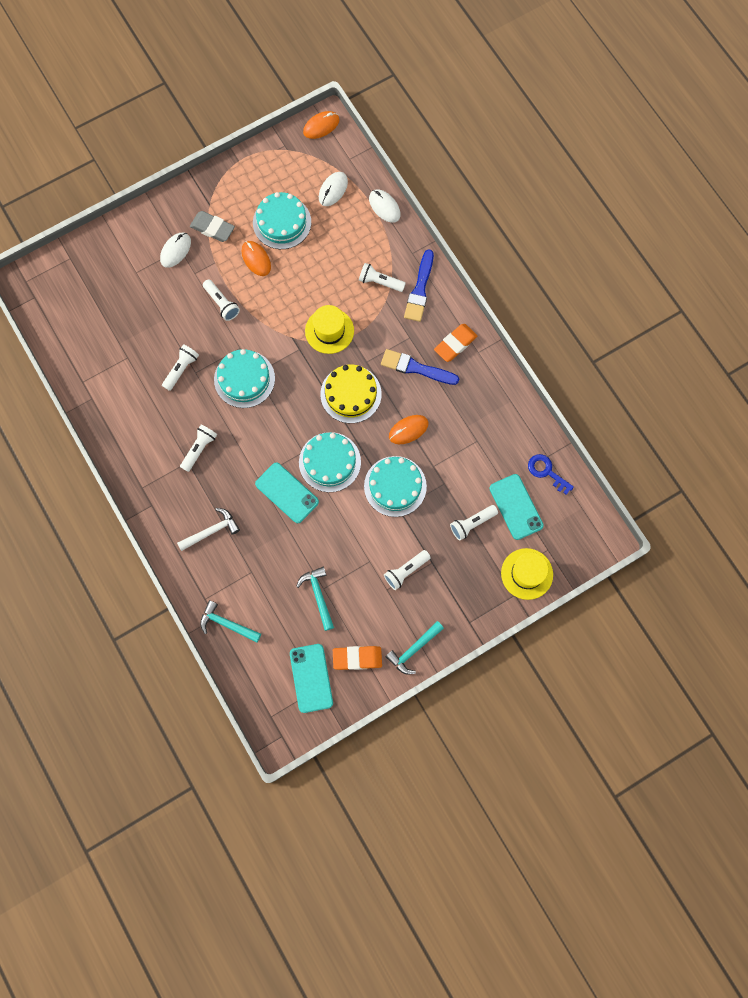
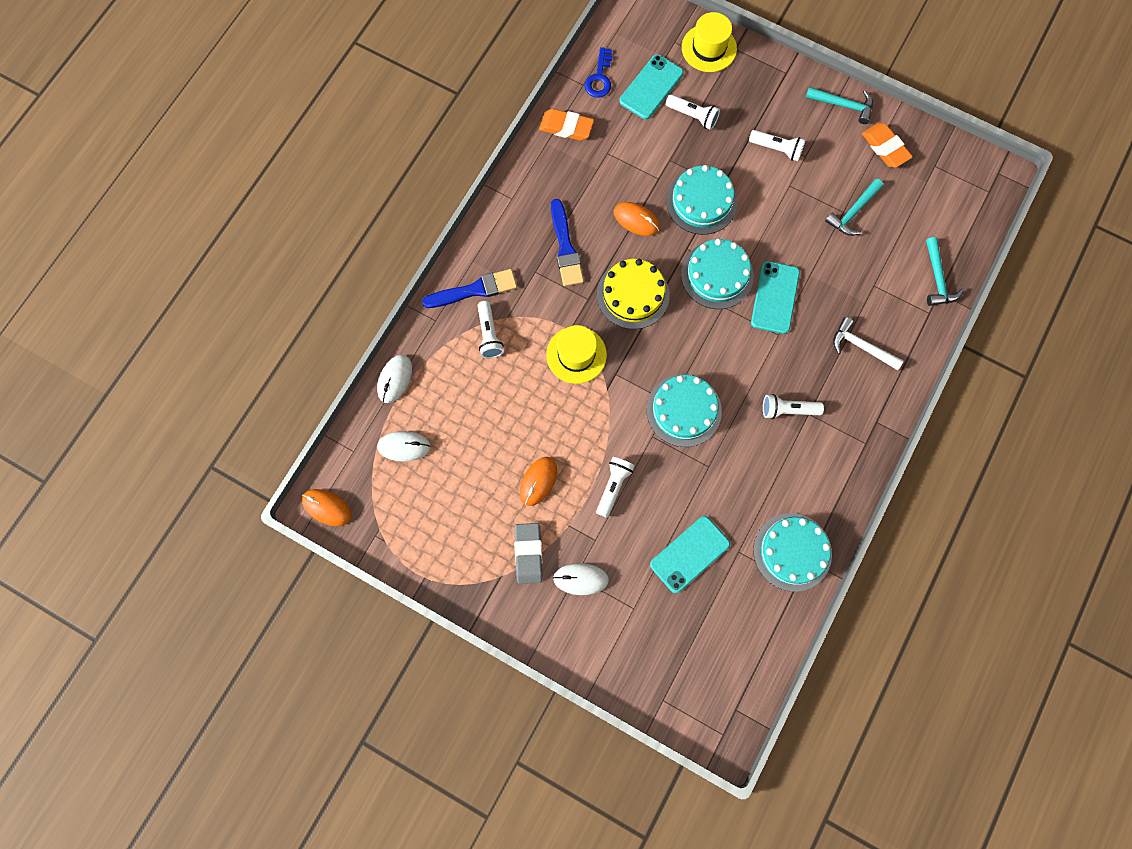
camera: 120 degrees left, 0 degrees up
(181, 369) = (715, 483): white flashlight -> none
(282, 222) = (476, 479): turquoise cake -> turquoise cake (792, 552)
(311, 678) = (930, 176): turquoise phone -> turquoise phone (689, 554)
(455, 344) = (516, 224): orange eraser -> orange eraser (566, 127)

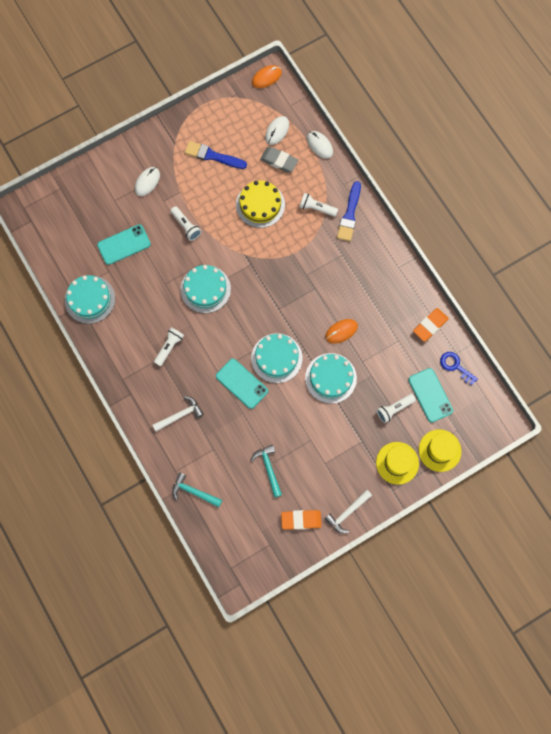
camera: 120 degrees right, 0 degrees up
(528, 554) = (177, 163): grey eraser -> grey eraser (279, 161)
(538, 481) = (214, 189): orange mouse -> none
(565, 247) = (347, 280): blue brush -> blue brush (213, 156)
(576, 355) = (275, 249): yellow hat -> yellow hat (397, 463)
(633, 294) = (293, 301): yellow cake -> yellow cake (260, 205)
(689, 554) = (124, 244): turquoise phone -> turquoise phone turned 75 degrees clockwise
(777, 149) = (340, 448): white flashlight -> none
(843, 105) = (347, 513): turquoise hammer -> white hammer

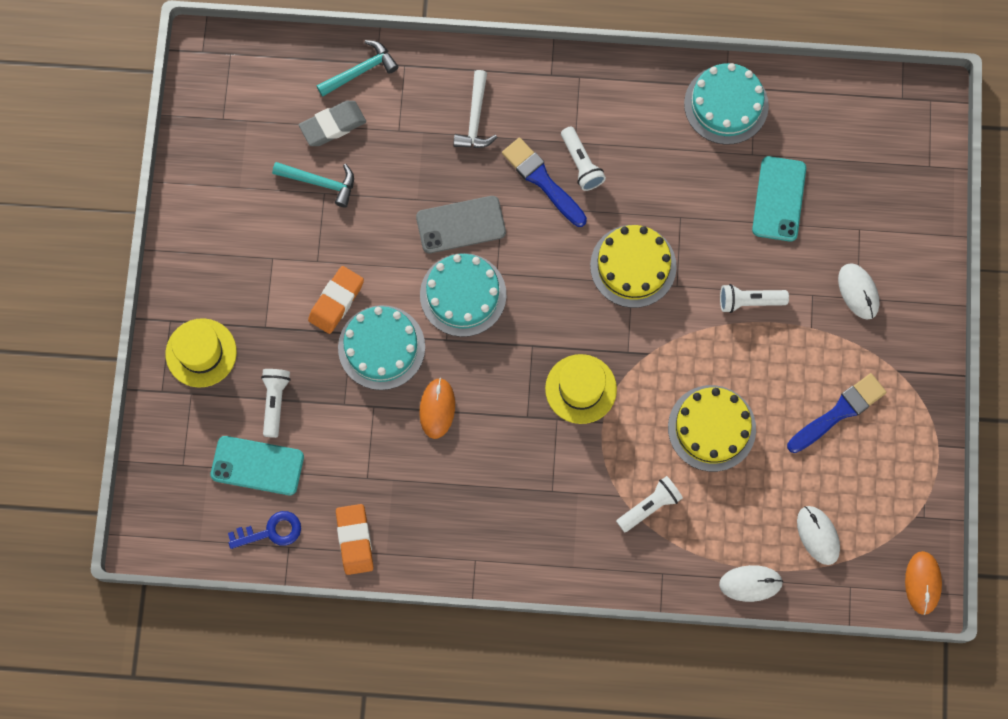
camera: 125 degrees right, 0 degrees up
(205, 289) = (633, 266): turquoise cake -> yellow cake
(241, 383) = (461, 224): turquoise phone -> grey phone
(279, 161) = (765, 504): grey eraser -> grey eraser (333, 125)
(301, 520) = (223, 178): orange eraser -> orange eraser (336, 301)
(347, 513) = (187, 242): white hammer -> none
(349, 214) = (606, 547): blue brush -> blue brush (542, 180)
(439, 450) = (174, 421): yellow hat -> yellow hat (581, 389)

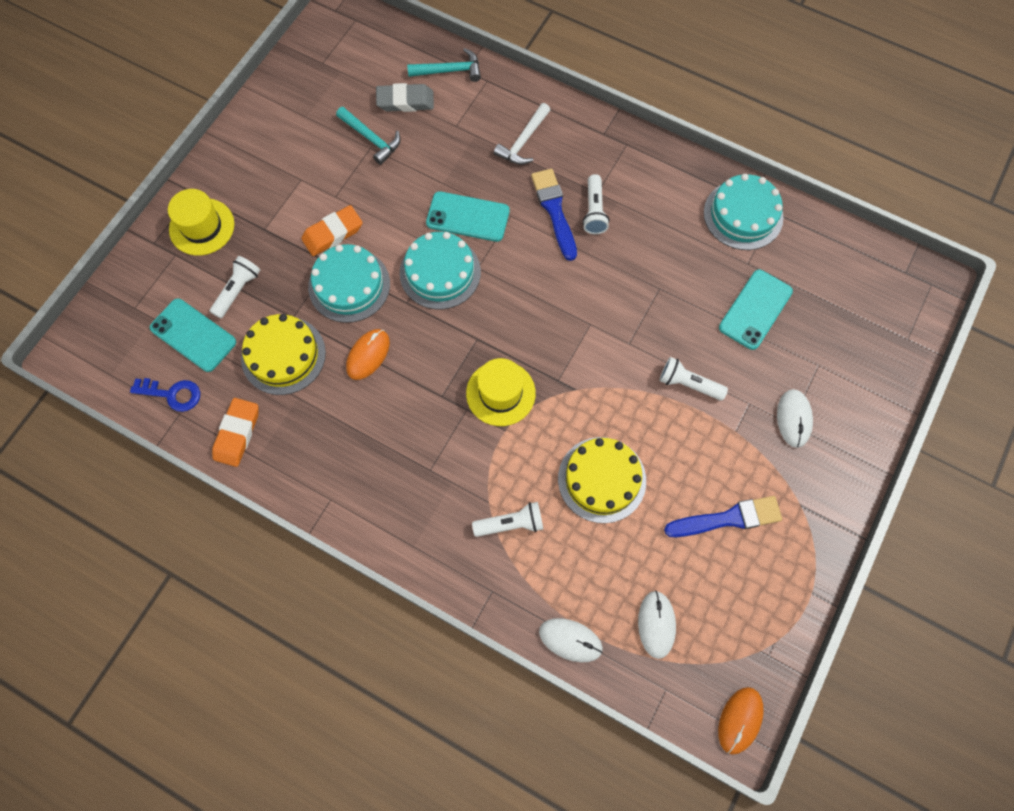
camera: 25 degrees right, 5 degrees down
(461, 224) = (468, 217): grey phone -> turquoise phone
(633, 266) = (598, 310): yellow cake -> yellow cake (283, 355)

